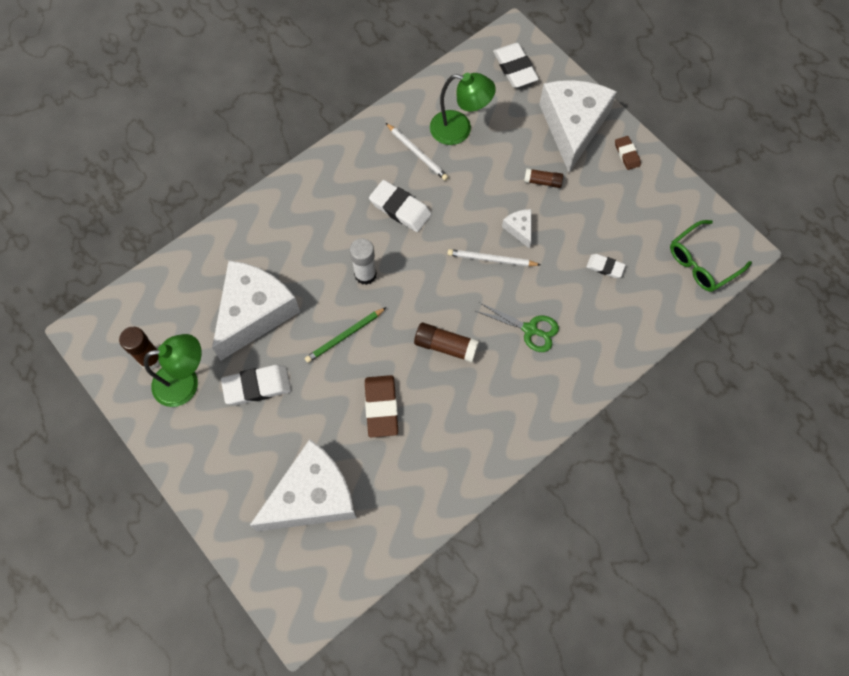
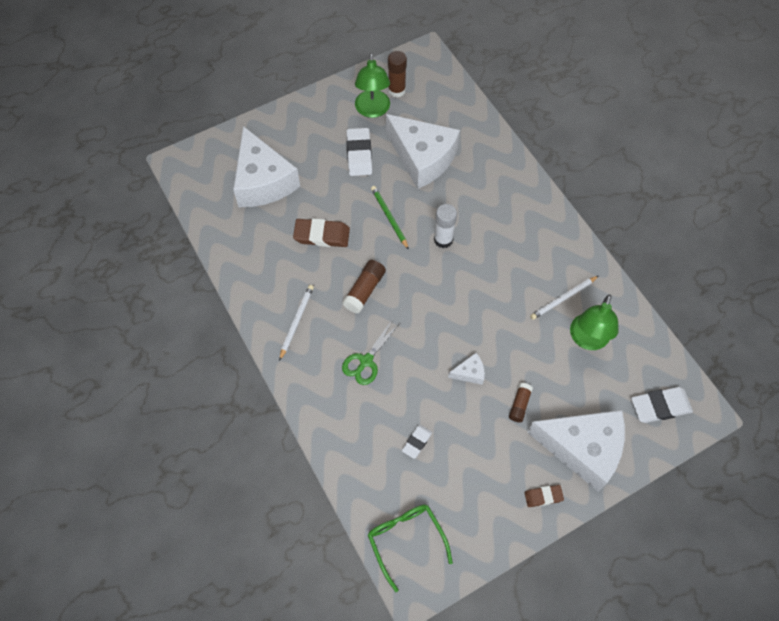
camera: 100 degrees right, 5 degrees down
(400, 208) = (505, 276): white eraser -> none
(491, 259) = (441, 342): white pencil -> white pencil (296, 321)

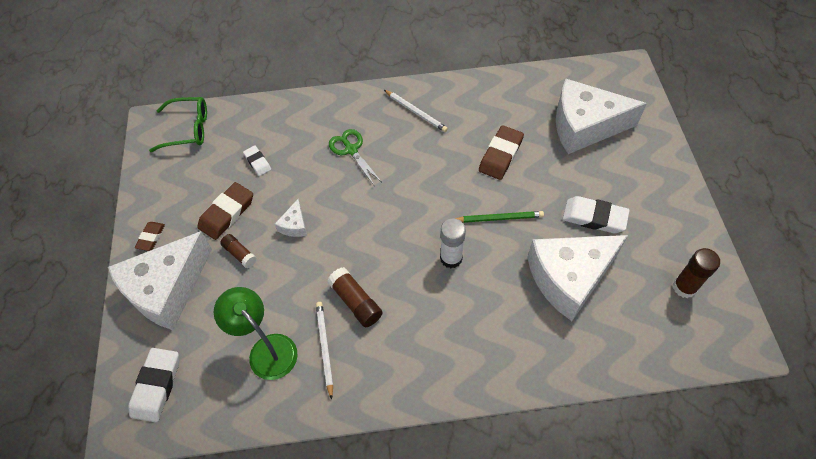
camera: 115 degrees right, 5 degrees down
(364, 290) = (423, 171): brown glue stick -> brown glue stick (356, 302)
(372, 110) = (657, 251): green lamp -> none
(485, 439) = (227, 213): none -> brown eraser

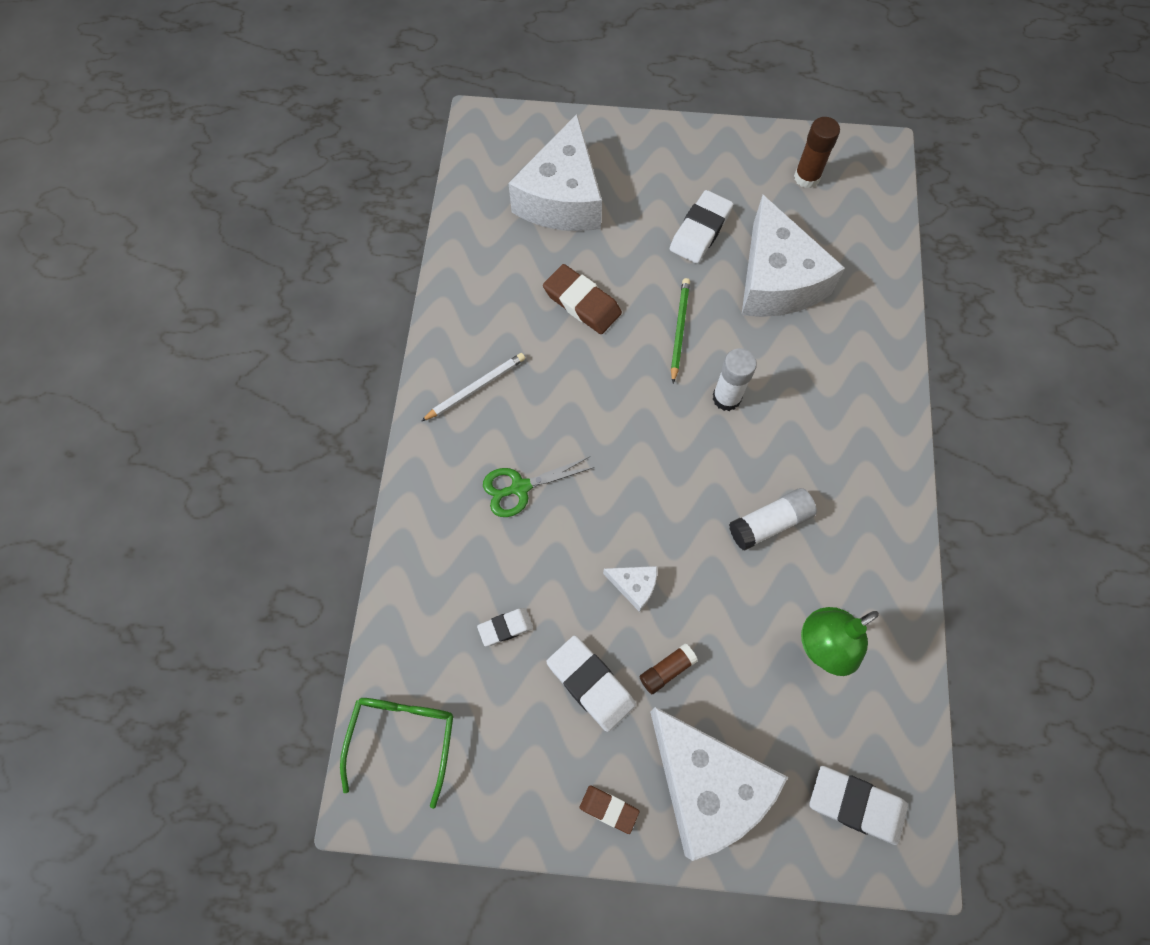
camera: 80 degrees left, 10 degrees up
(227, 213) = (591, 684): brown eraser -> white eraser
(324, 347) = (828, 572): white pencil -> none
(356, 302) = (770, 523): brown glue stick -> white glue stick

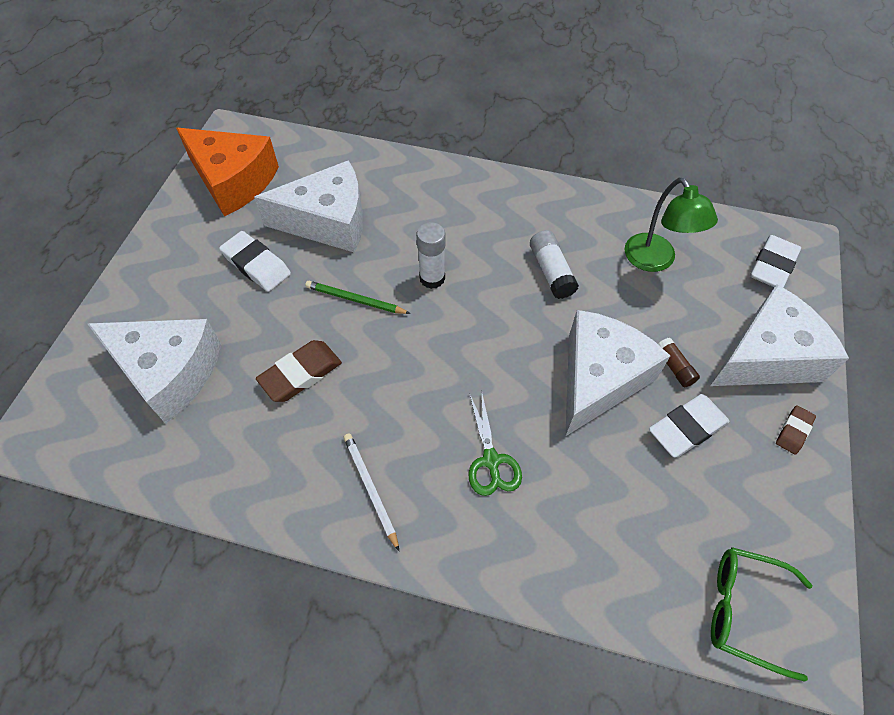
camera: 80 degrees left, 10 degrees down
(505, 627) = (633, 494): white eraser -> none
(634, 586) = (599, 378): white cheese -> white cheese, size x2.43
(806, 177) = (233, 181): brown glue stick -> orange cheese

